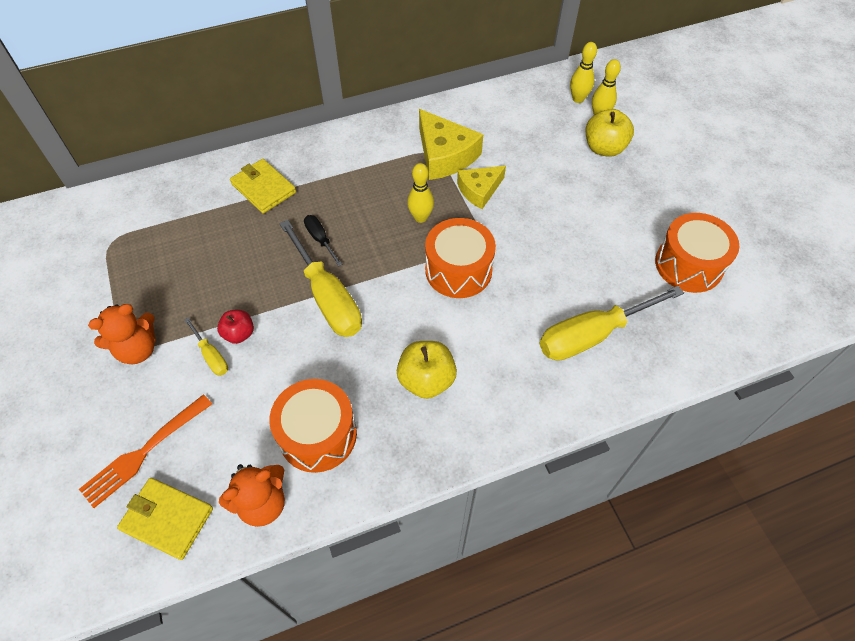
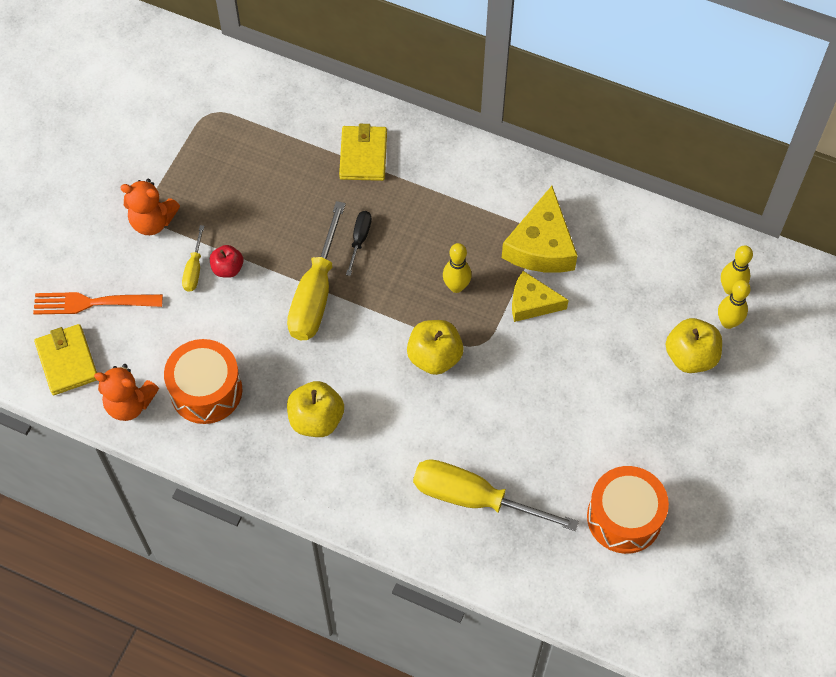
camera: 45 degrees right, 5 degrees up
(458, 270) = (434, 357): orange drum -> yellow apple

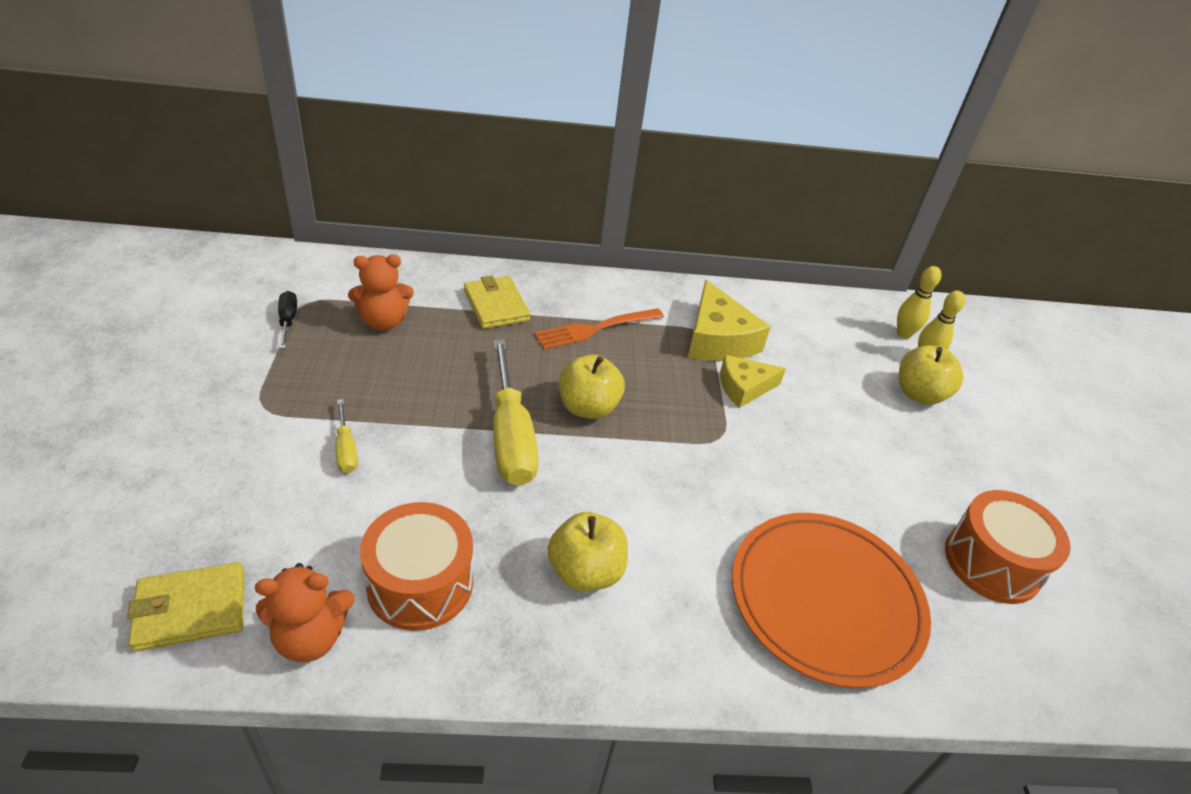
camera: 30 degrees left, 20 degrees down
(67, 361) = (191, 609): yellow wallet -> yellow wallet turned 60 degrees counterclockwise
(93, 303) = (213, 522): orange fork -> orange fork (596, 329)
(152, 221) = (271, 413): orange teddy bear -> orange teddy bear (383, 321)
(228, 268) = (390, 438): red apple -> none
(360, 239) = (533, 374): black screwdriver -> black screwdriver (288, 320)
(434, 357) = (681, 462): yellow apple -> yellow apple (588, 407)
(456, 286) = (660, 392): yellow bowling pin -> none
(473, 498) = (826, 600): yellow screwdriver -> orange plate

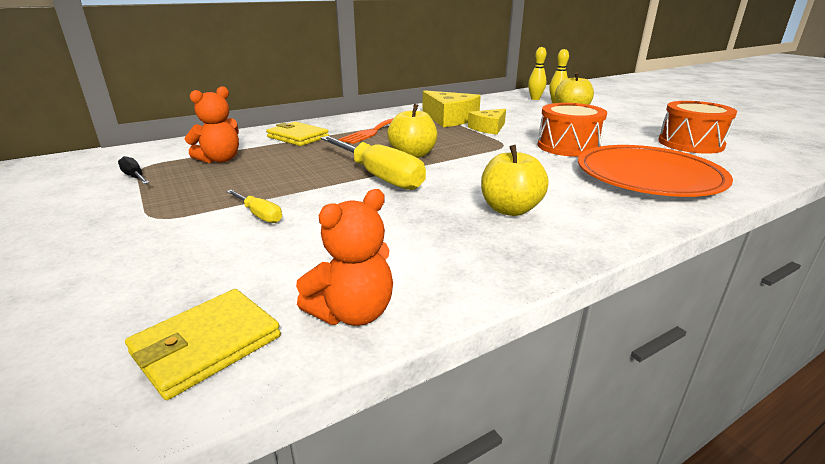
camera: 25 degrees left, 15 degrees down
(420, 583) = (406, 253): orange drum -> orange drum (568, 146)

